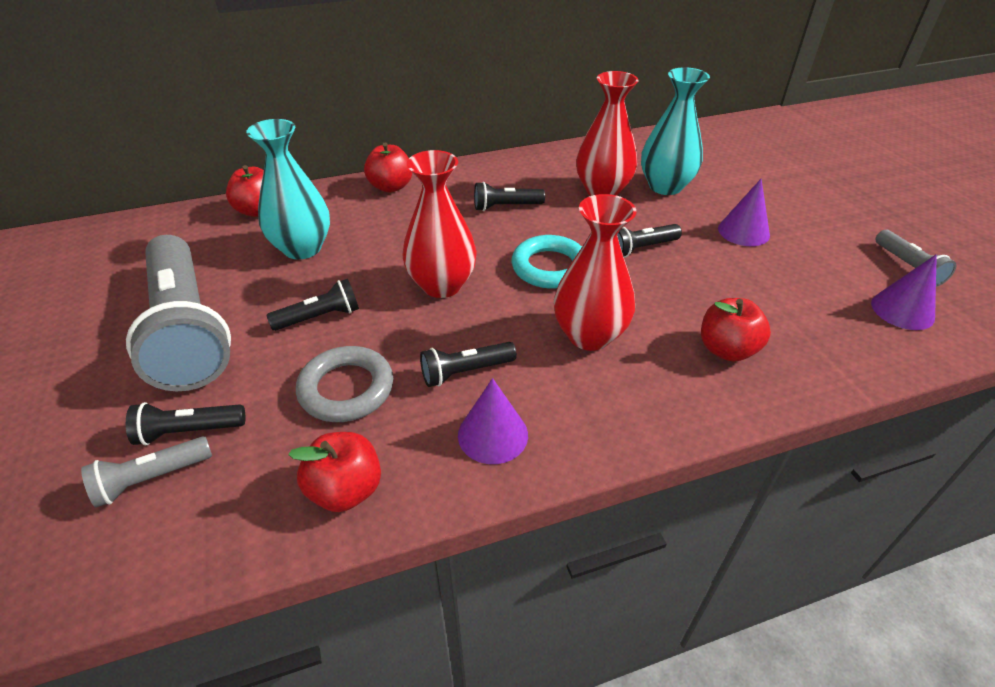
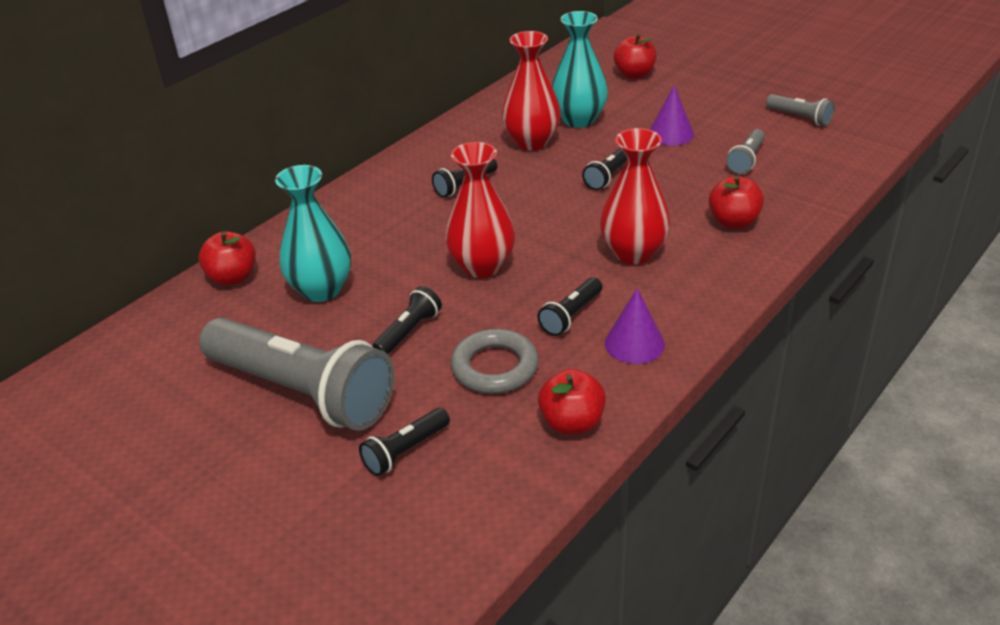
camera: 30 degrees left, 5 degrees down
(151, 479) = (418, 490): grey flashlight -> grey flashlight (746, 160)
(391, 187) = (338, 208): red apple -> red apple (634, 74)
(549, 267) = (553, 218): turquoise ring -> none
(902, 310) = (819, 149): purple cone -> none

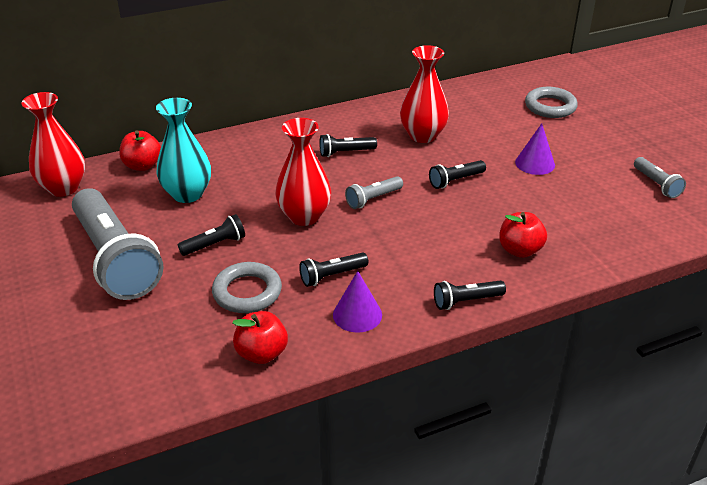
camera: 25 degrees right, 0 degrees up
(405, 451) = (140, 325): black flashlight -> black flashlight (466, 301)
(579, 120) = (473, 129): turquoise vase -> none
(633, 253) = (420, 246): red vase -> red vase (63, 188)
(634, 74) = (550, 106): red apple -> grey ring
(746, 160) = (577, 204): grey flashlight -> grey flashlight (373, 199)

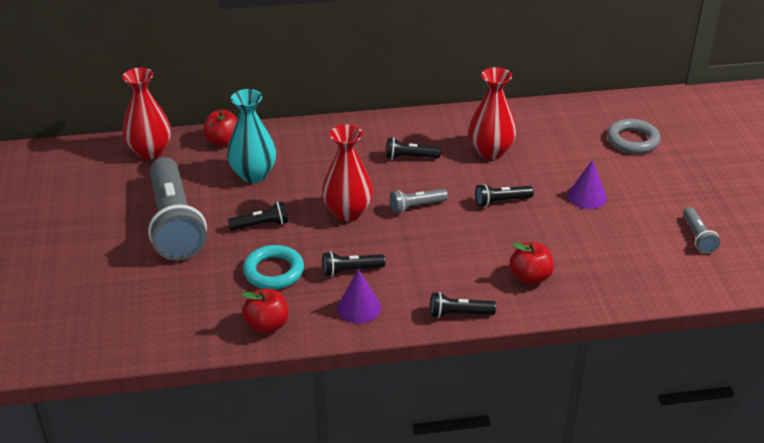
camera: 15 degrees right, 0 degrees up
(247, 292) = (273, 271): grey ring -> turquoise ring

